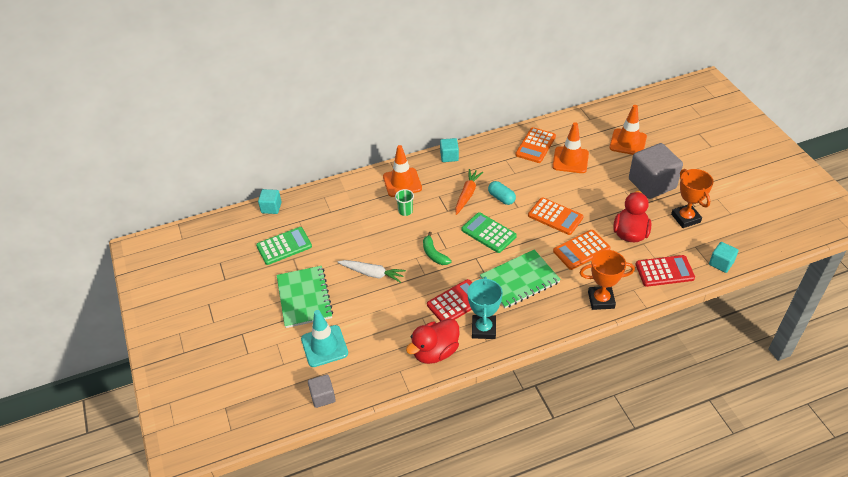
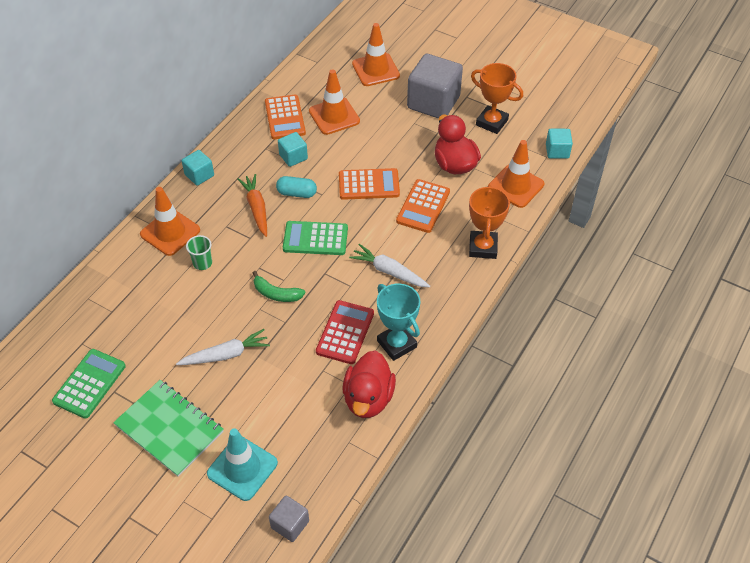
camera: 40 degrees left, 5 degrees up
(271, 207) = (30, 347): turquoise cube -> turquoise cube (293, 157)
(519, 280) = (389, 271): green notebook -> white carrot
(601, 300) = (483, 247): orange trophy -> orange trophy turned 45 degrees counterclockwise
(664, 271) = (515, 186): red calculator -> orange traffic cone

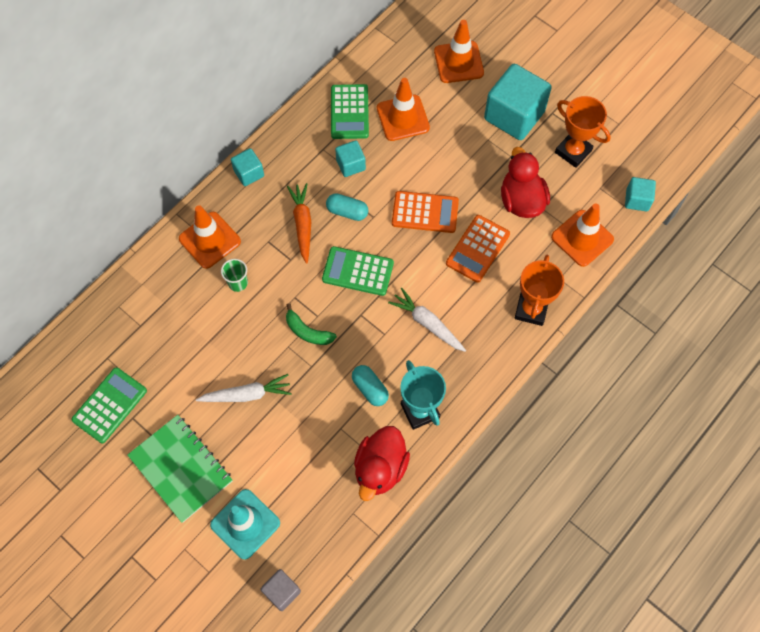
camera: 10 degrees right, 15 degrees up
(285, 117) = (349, 112): orange calculator -> green calculator
(345, 332) = (370, 389): red calculator -> turquoise capsule
(433, 102) = (514, 115): grey cube -> turquoise cube

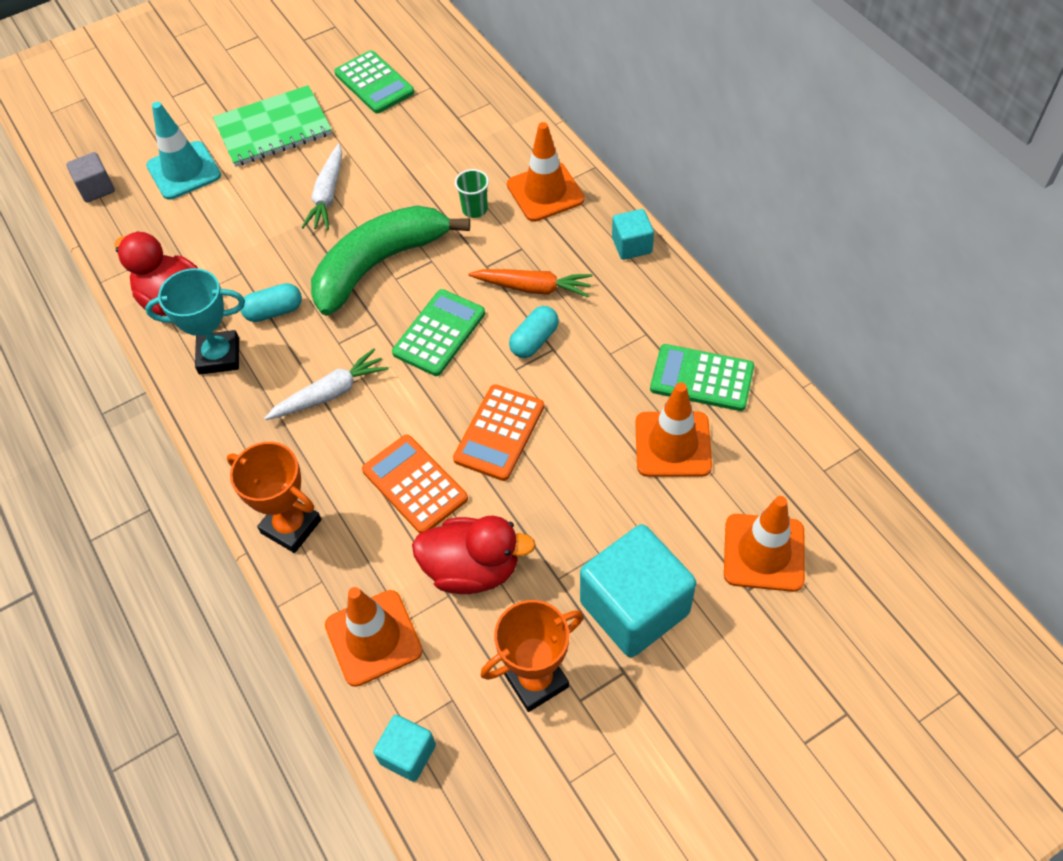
camera: 110 degrees right, 10 degrees down
(307, 332) = (379, 265): green banana -> green banana, size x2.21
(350, 165) = (609, 360): turquoise cube -> none

